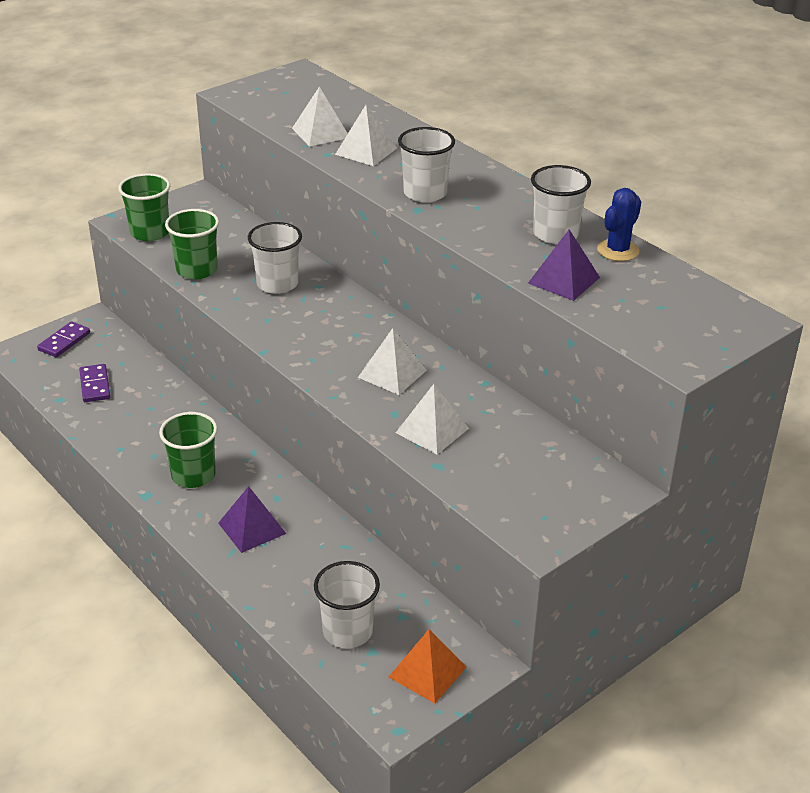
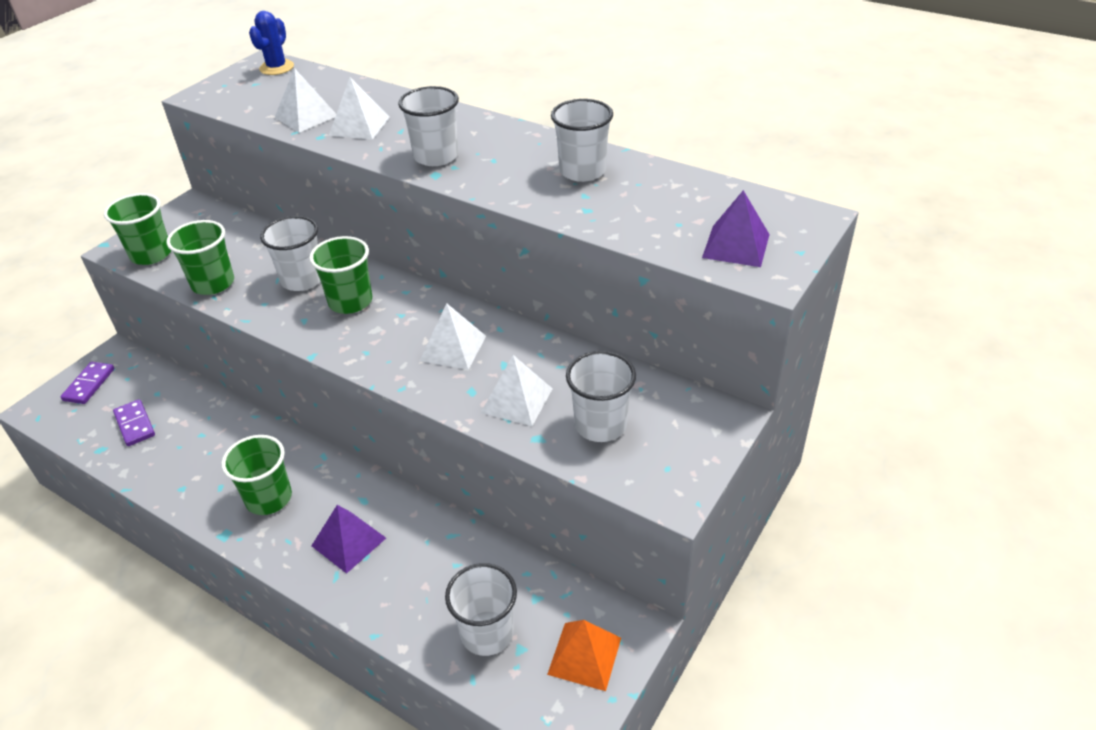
camera: 15 degrees left, 5 degrees up
(314, 313) = (350, 302): none -> green cup
(499, 468) = (600, 425): none -> white cup
(563, 280) = (613, 216): purple pyramid -> purple pyramid (736, 246)
(618, 250) = (649, 175): blue cactus -> blue cactus (276, 68)

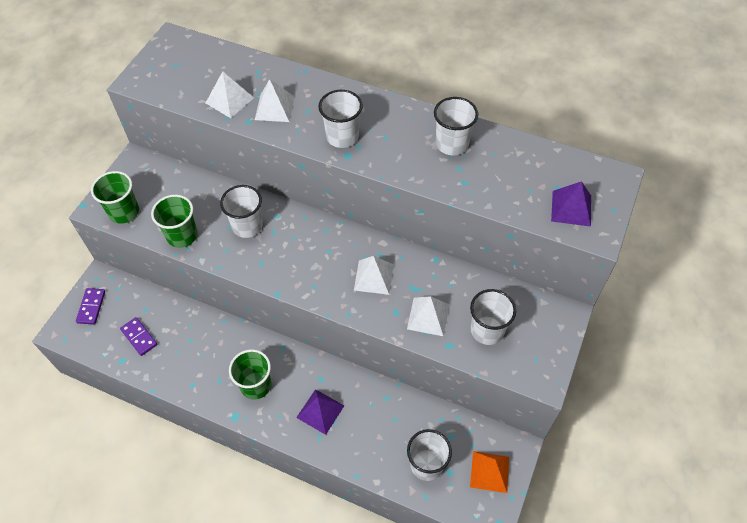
camera: 10 degrees left, 15 degrees up
(276, 68) = (186, 45): blue cactus -> none
(350, 302) = (289, 243): green cup -> none

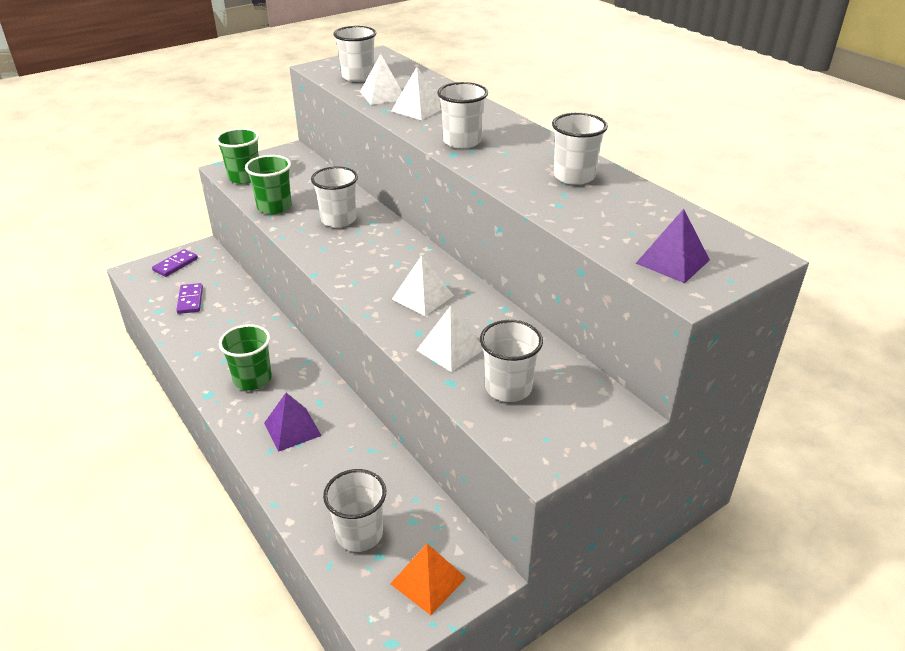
camera: 30 degrees right, 20 degrees down
(185, 81) = (358, 77): none -> white cup

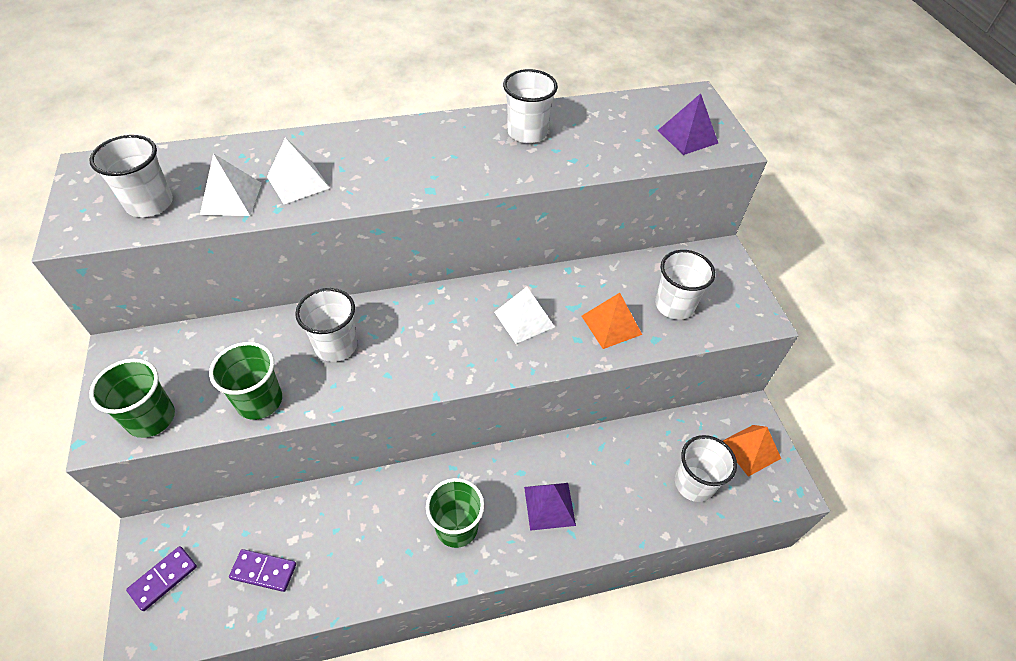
camera: 70 degrees left, 15 degrees up
(175, 265) = (163, 579): purple domino -> purple domino turned 75 degrees clockwise
(450, 349) = (611, 325): white pyramid -> orange pyramid
(462, 141) = (406, 175): white cup -> none

